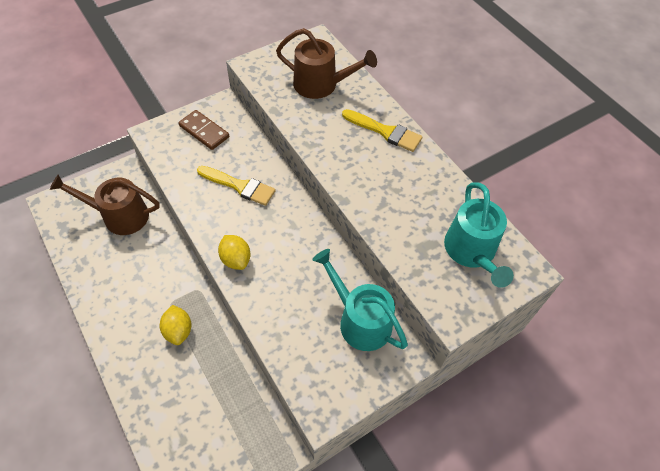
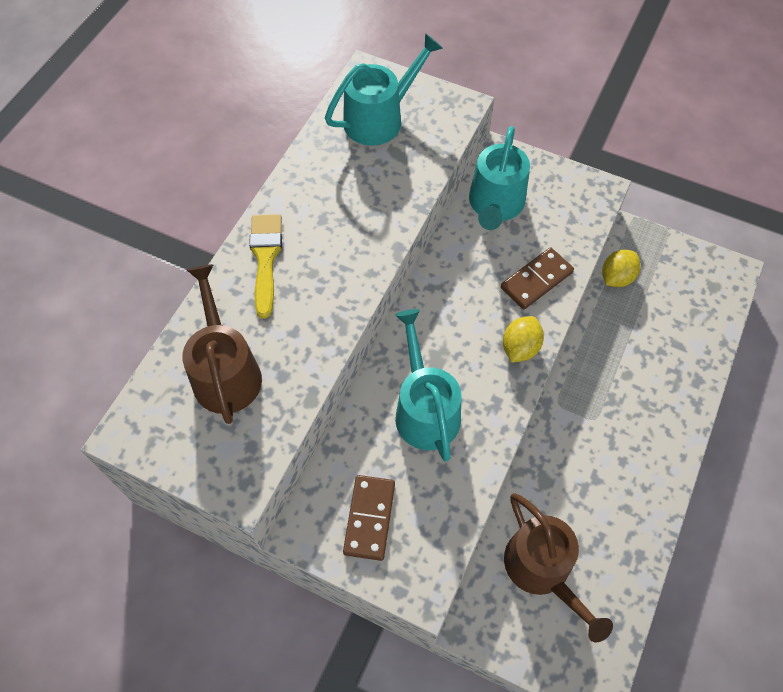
camera: 120 degrees left, 5 degrees up
(178, 331) = (613, 388): yellow lemon -> yellow lemon (616, 277)
(240, 186) = (425, 409): yellow brush -> turquoise watering can
(276, 304) = (536, 280): none -> brown domino

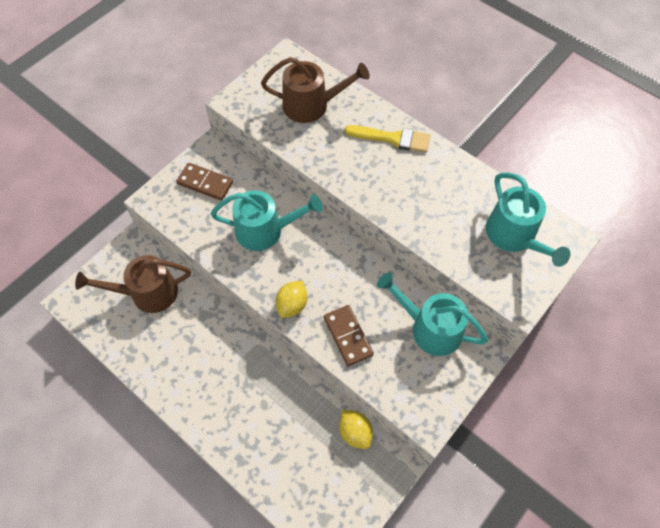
camera: 105 degrees right, 0 degrees up
(520, 348) = (292, 305): yellow lemon -> yellow lemon turned 75 degrees clockwise

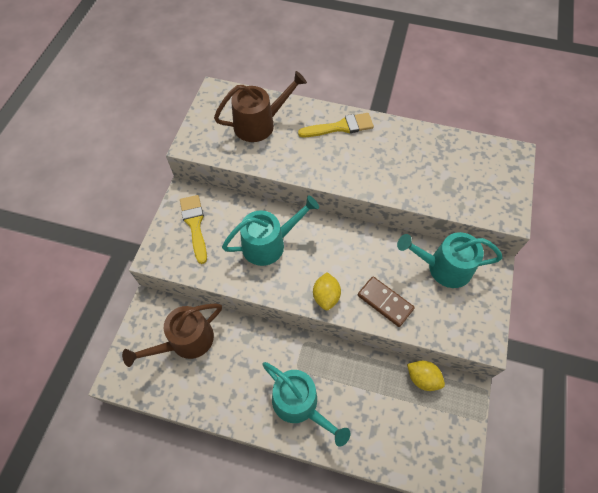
camera: 25 degrees left, 0 degrees up
(205, 183) = (194, 224): brown domino -> yellow brush
(514, 236) = (475, 167): turquoise watering can -> turquoise watering can (299, 404)

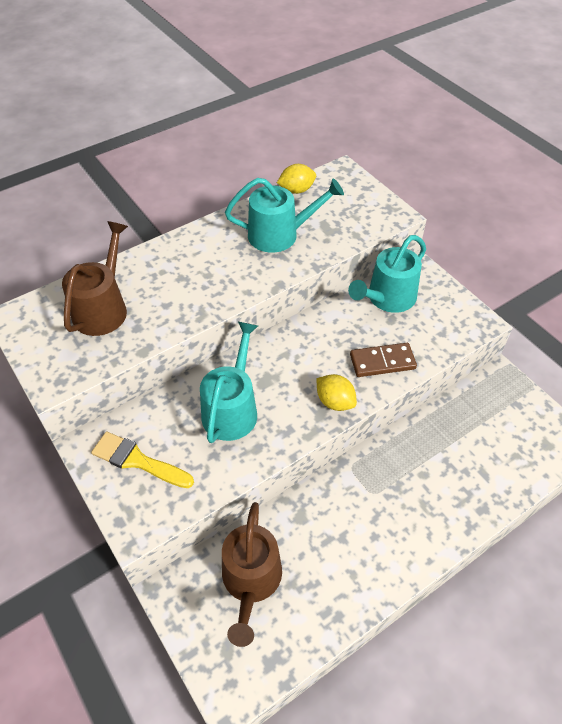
camera: 50 degrees left, 10 degrees down
(299, 404) = (411, 517): turquoise watering can -> turquoise watering can (279, 235)
(340, 127) = (184, 253): yellow brush -> none
(422, 378) = (464, 400): yellow lemon -> yellow lemon (296, 190)

